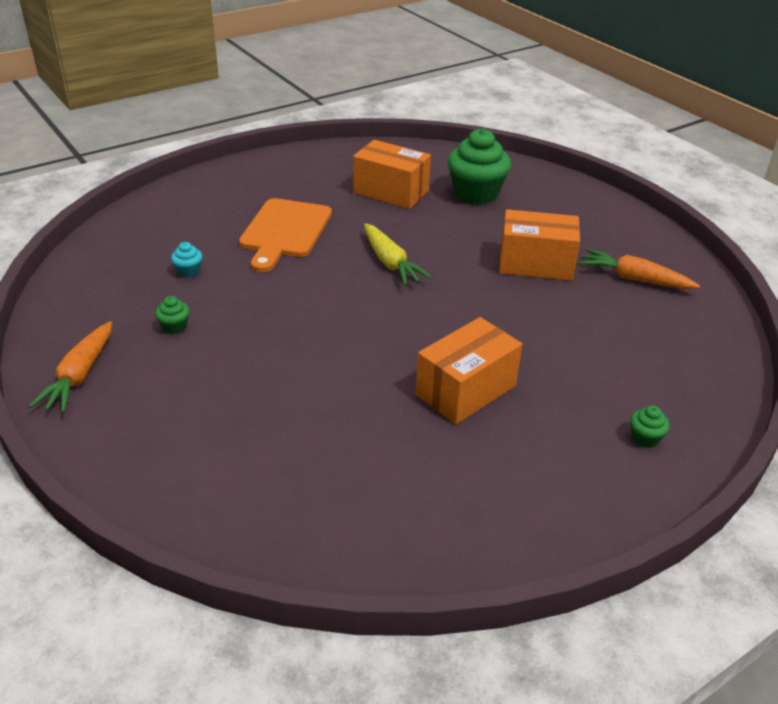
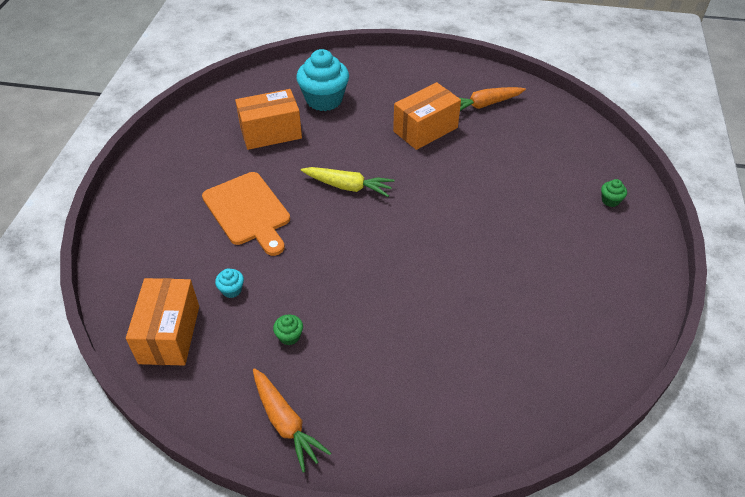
camera: 45 degrees left, 10 degrees up
(466, 390) = (505, 240): orange box -> orange box (169, 334)
(476, 194) = (324, 100): green cupcake -> turquoise cupcake

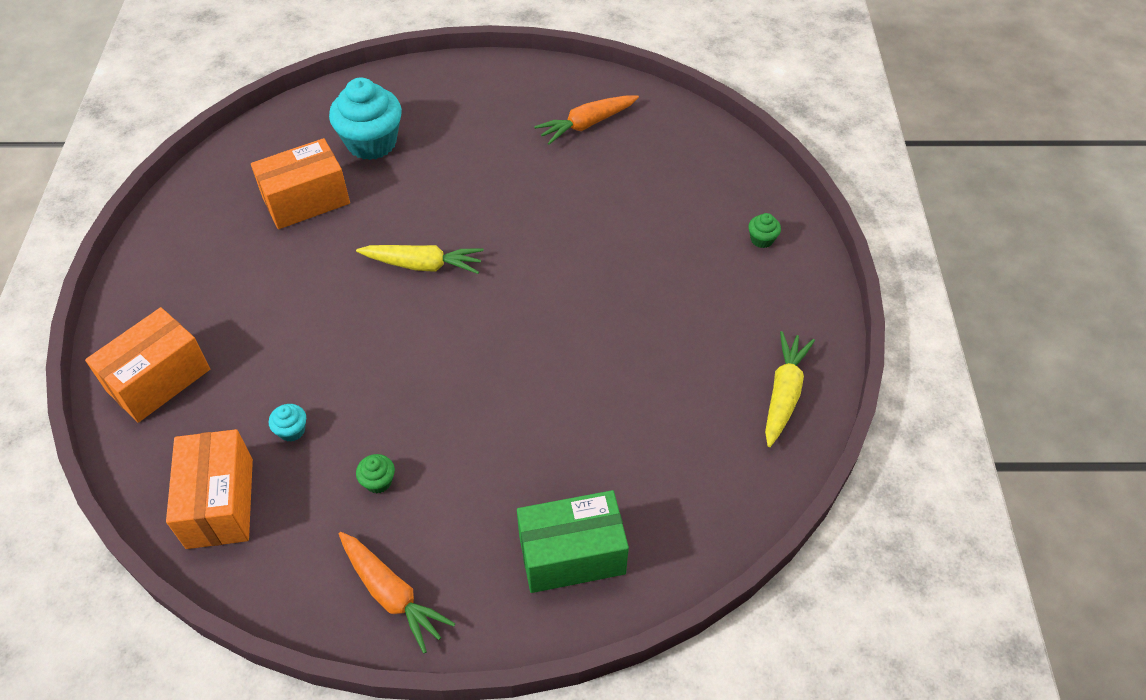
camera: 10 degrees left, 5 degrees up
(248, 211) = (294, 318): orange cutting board -> none
(425, 129) = (514, 170): orange box -> orange box (159, 380)
(431, 415) = (572, 554): none -> green box
(617, 317) = (783, 393): none -> yellow carrot

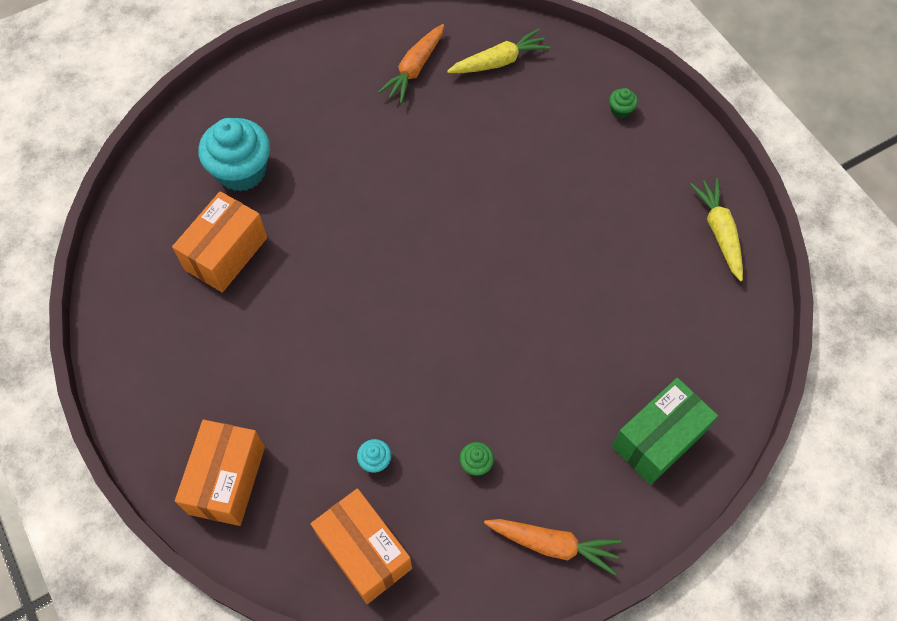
camera: 30 degrees left, 10 degrees up
(423, 265) = (373, 263): yellow carrot -> yellow carrot (499, 62)

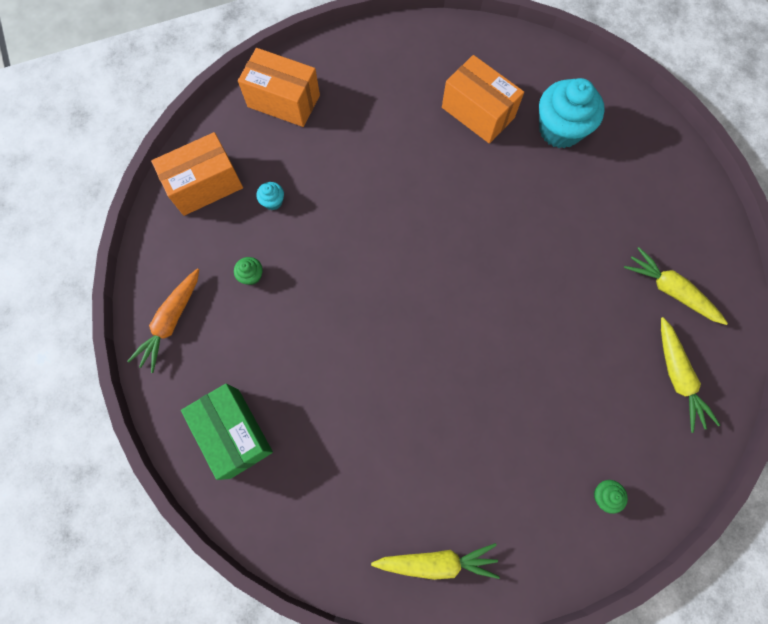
camera: 100 degrees right, 10 degrees up
(414, 69) = (670, 290): orange carrot -> yellow carrot

